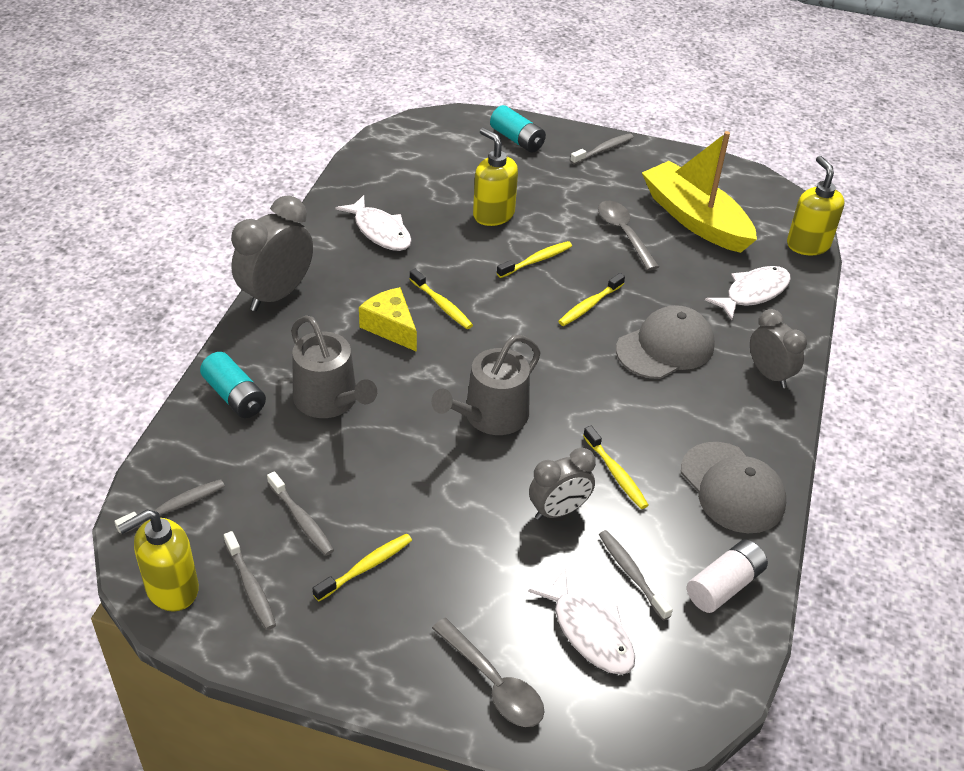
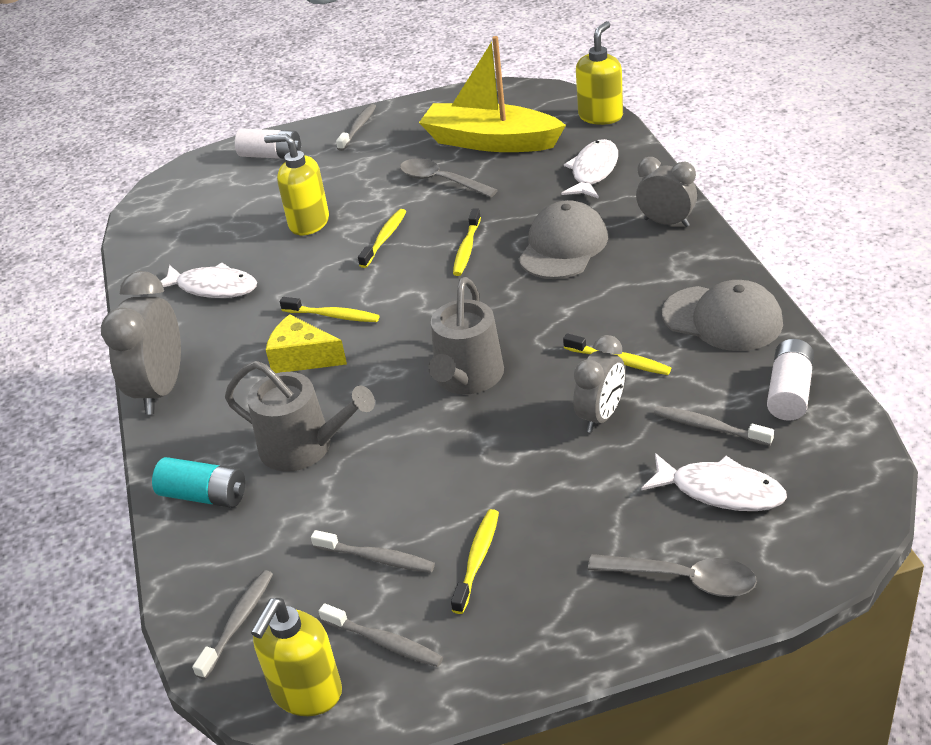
camera: 25 degrees left, 5 degrees down
(517, 139) = (271, 155): turquoise battery -> white battery
(807, 244) = (600, 116): yellow soap dispenser -> yellow soap dispenser turned 75 degrees clockwise

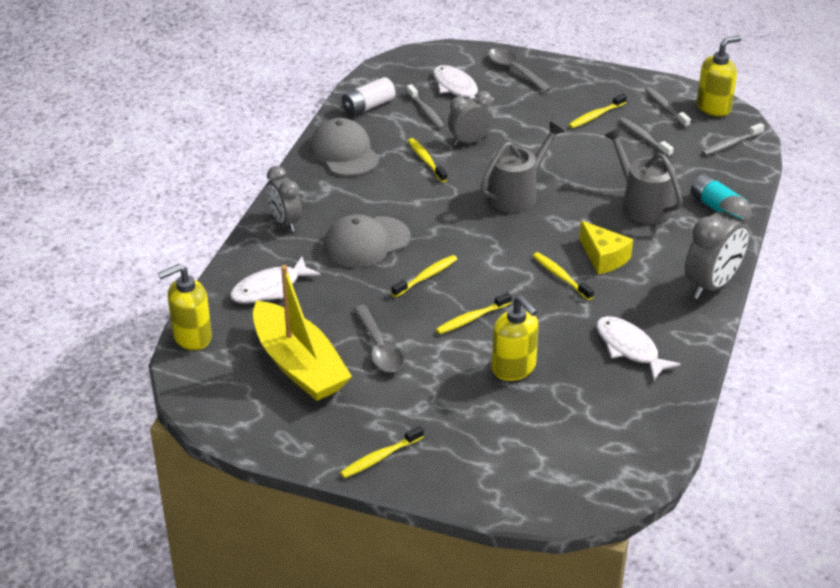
camera: 150 degrees left, 0 degrees up
(271, 155) = (484, 472): white battery -> none
(358, 127) = (380, 457): grey toothbrush -> yellow toothbrush

